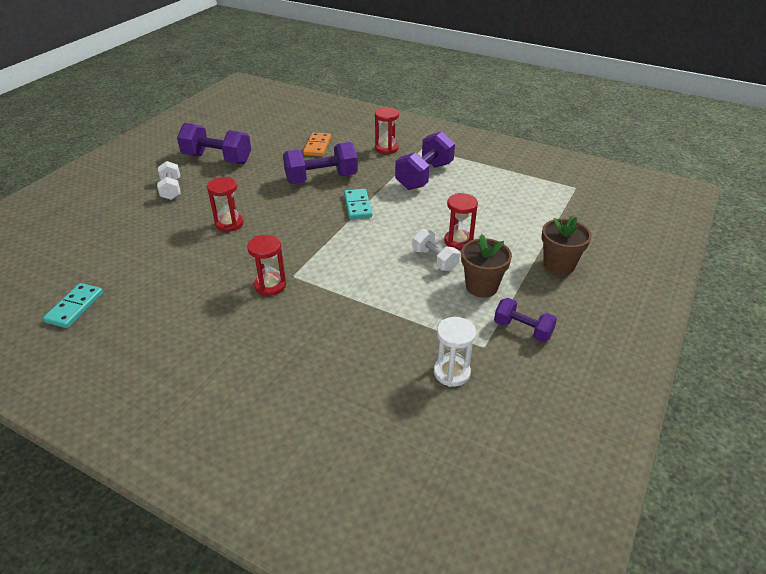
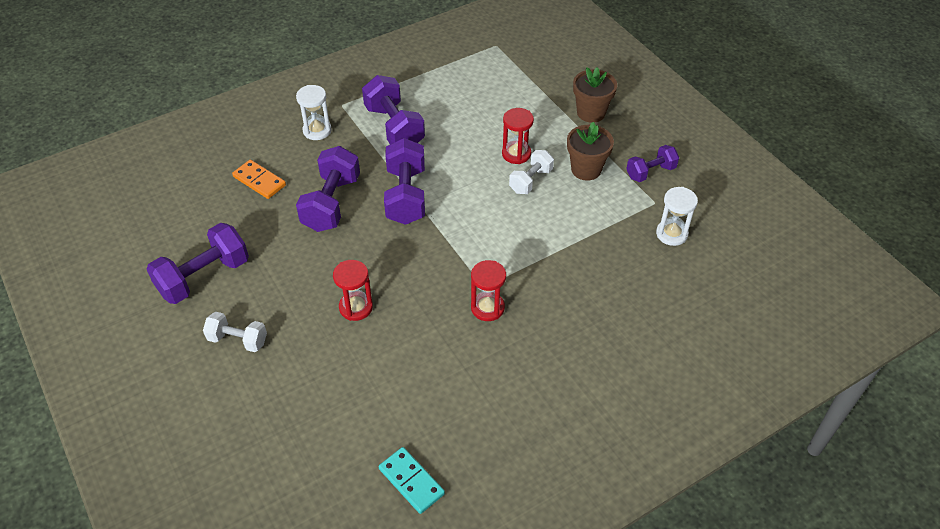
camera: 60 degrees left, 10 degrees up
(358, 206) = (406, 196): turquoise domino -> purple dumbbell
(386, 148) = (317, 130): red hourglass -> white hourglass
(434, 260) = (530, 181): white dumbbell -> white dumbbell turned 45 degrees counterclockwise

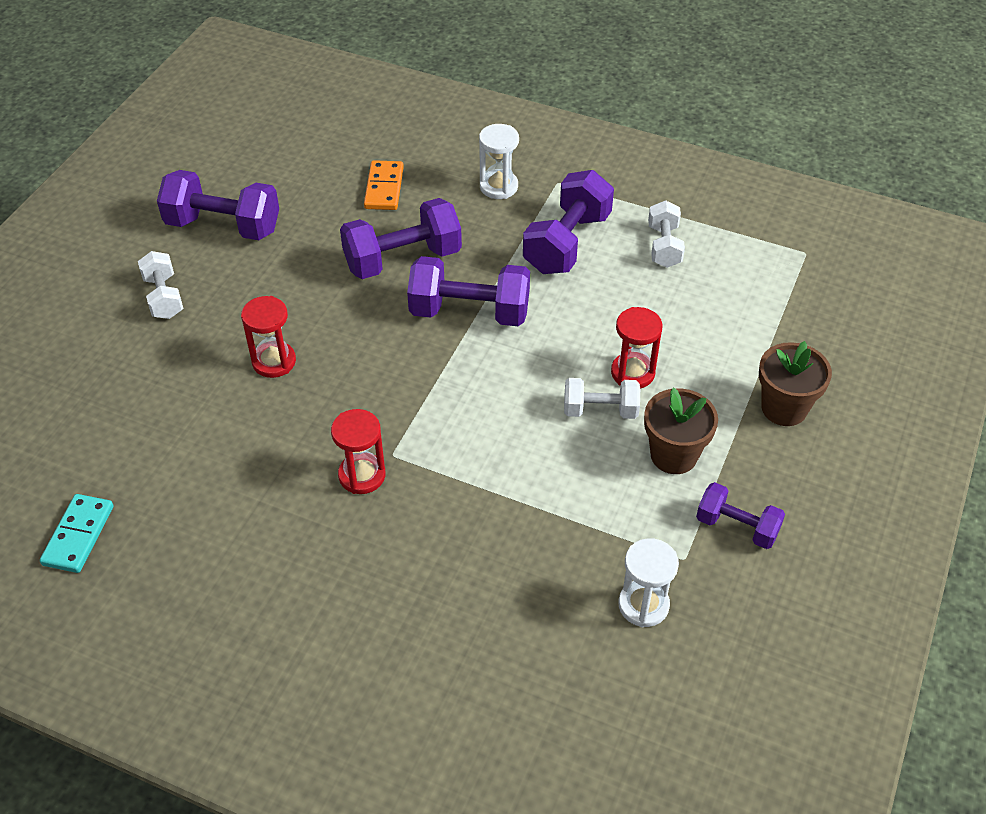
camera: 55 degrees right, 0 degrees up
(406, 196) = (469, 312): purple dumbbell -> purple dumbbell turned 45 degrees clockwise
(437, 92) = (664, 246): none -> white dumbbell

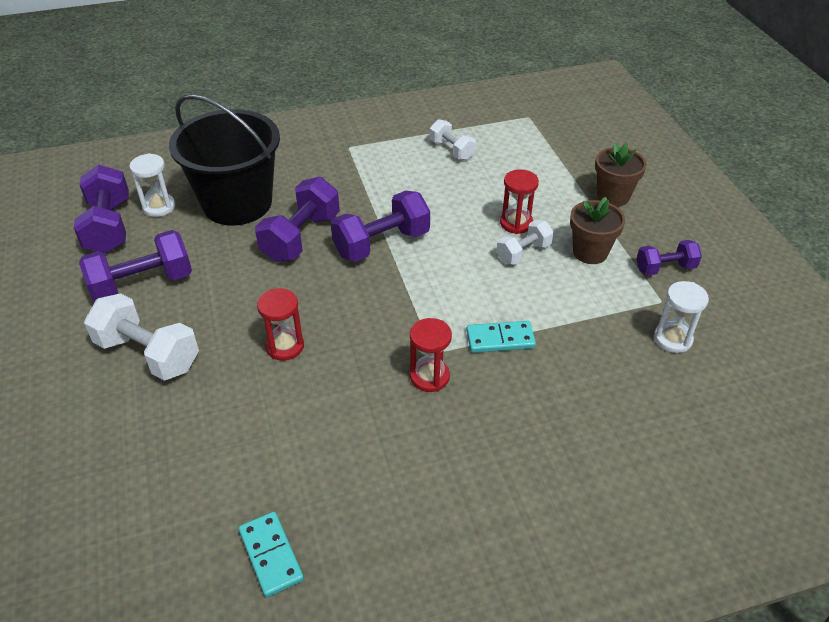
camera: 40 degrees left, 5 degrees down
(164, 297) = (148, 354): white dumbbell -> white dumbbell, size x1.67
(384, 188) = (237, 203): orange domino -> black bucket
(468, 484) = (500, 339): none -> turquoise domino
(498, 186) = (314, 166): white hourglass -> white hourglass (159, 207)
(567, 243) = (394, 176): purple dumbbell -> purple dumbbell (109, 226)

